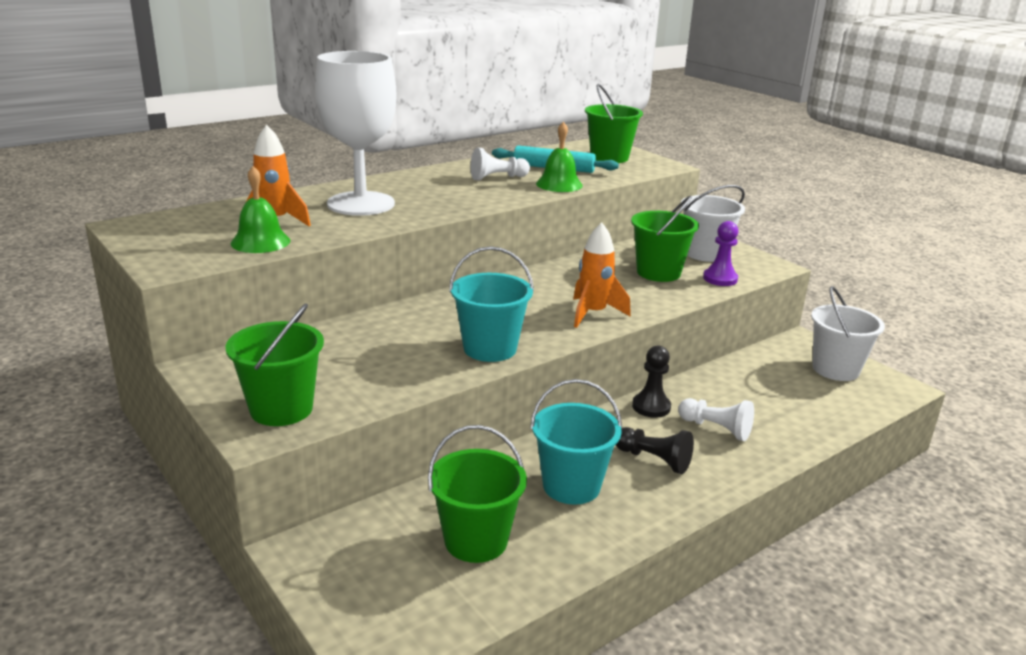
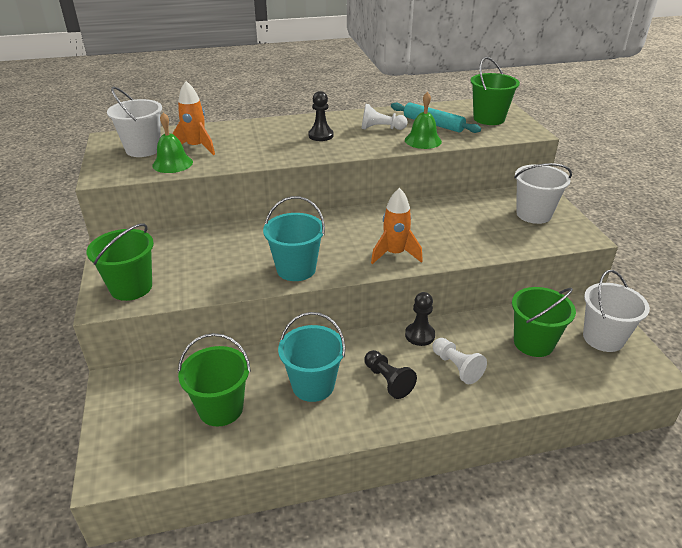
camera: 25 degrees right, 10 degrees up
(197, 232) = (143, 149): none -> white bucket
(361, 204) = (263, 140): white goblet -> none
(431, 192) = (321, 135): none -> black pawn
(658, 272) = (478, 226): green bucket -> green bucket (533, 343)
(720, 279) = (525, 241): purple pawn -> none

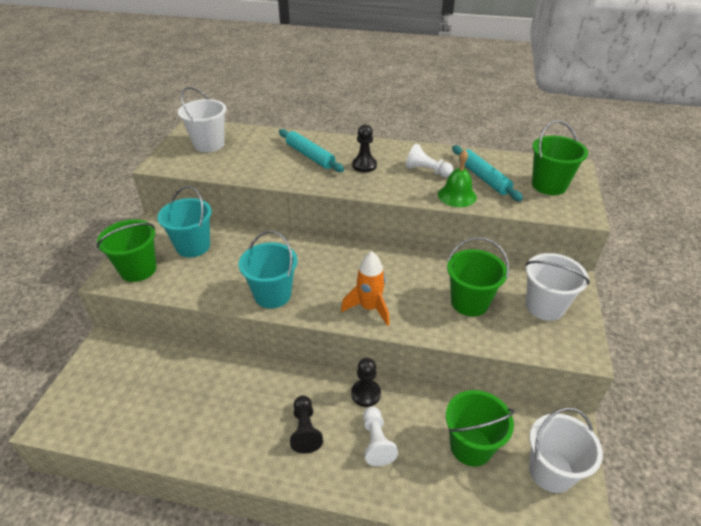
camera: 25 degrees right, 5 degrees up
(172, 163) = (219, 165): green bell -> none
(196, 147) = (250, 153): orange rocket -> none
(221, 408) = (158, 400): green bucket -> green bucket (469, 302)
(261, 138) = (310, 156): none -> turquoise rolling pin
(313, 385) = (241, 408): turquoise bucket -> turquoise bucket (193, 246)

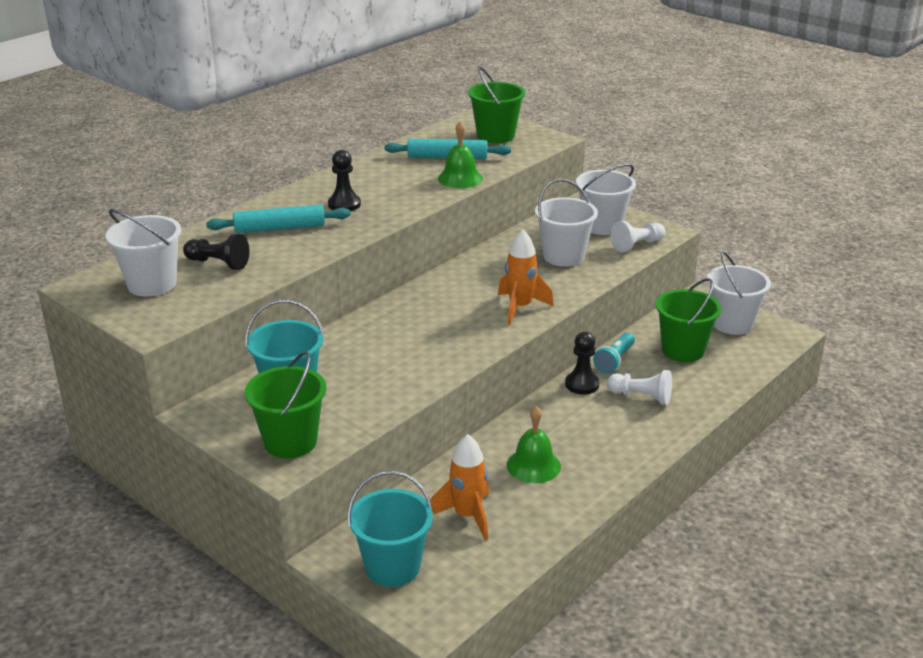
camera: 60 degrees left, 10 degrees down
(167, 393) = (467, 516): none -> orange rocket
(243, 406) = (533, 465): none -> green bell
(272, 295) = (442, 357): turquoise bucket -> turquoise bucket (392, 567)
(305, 430) = (596, 433): black pawn -> black pawn (218, 263)
(415, 402) = (614, 361): none -> turquoise flashlight
(427, 171) = (399, 178): white pawn -> white pawn (637, 245)
(469, 302) = (563, 256): green bucket -> white bucket

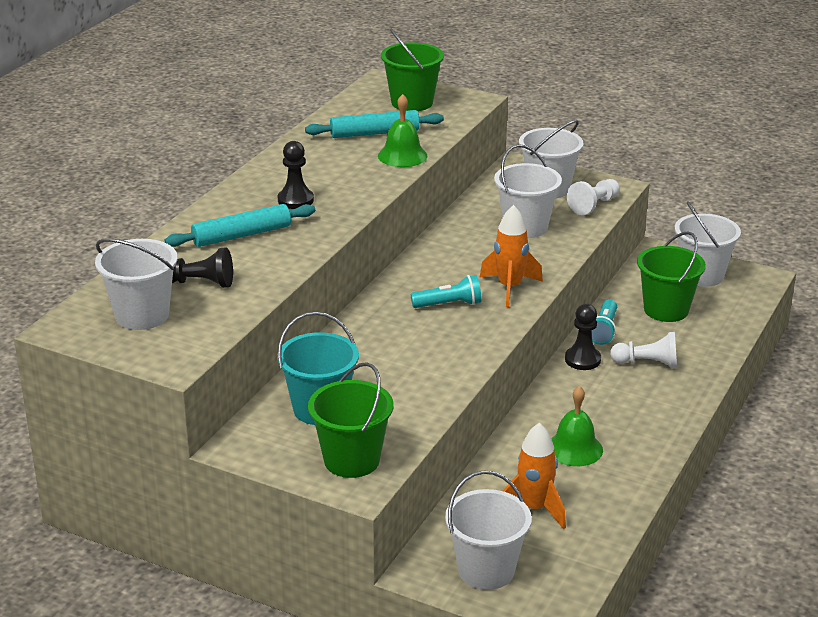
camera: 15 degrees left, 0 degrees up
(392, 567) = (486, 570): turquoise bucket -> white bucket
(457, 315) = (449, 304): none -> turquoise flashlight

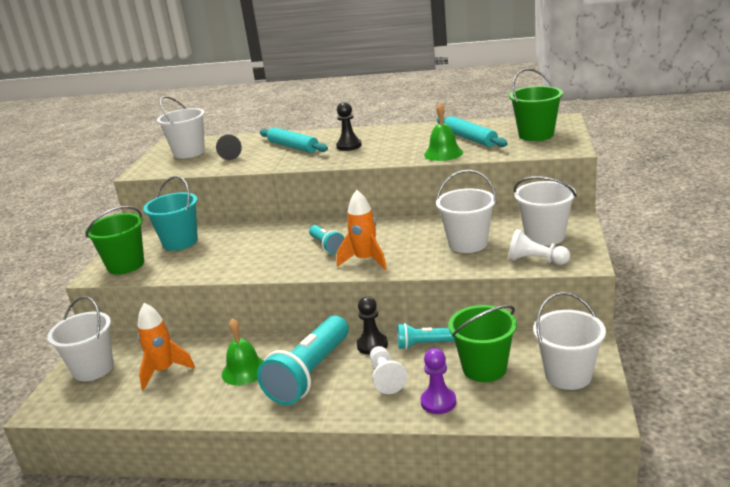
camera: 75 degrees right, 5 degrees down
(611, 406) = (310, 374): none -> turquoise flashlight
(703, 344) = (438, 402): none -> purple pawn

